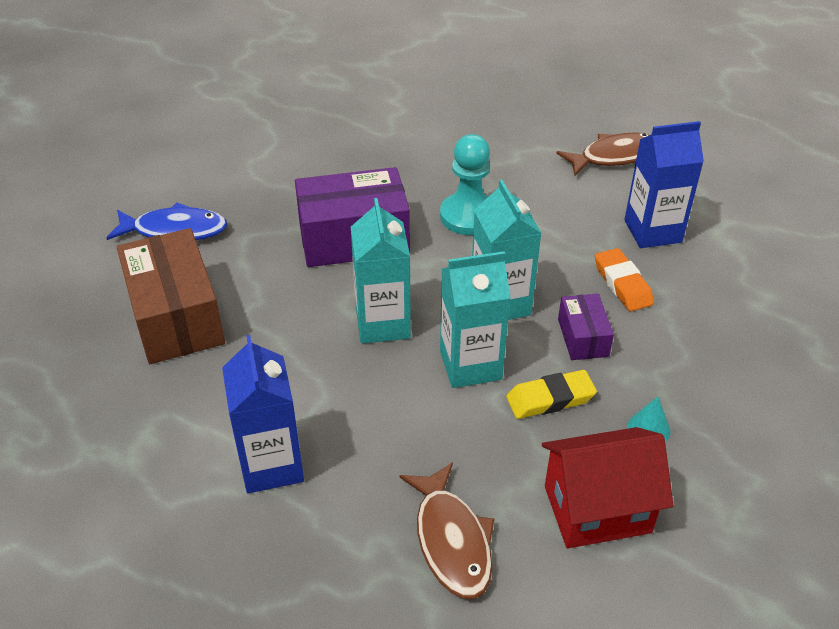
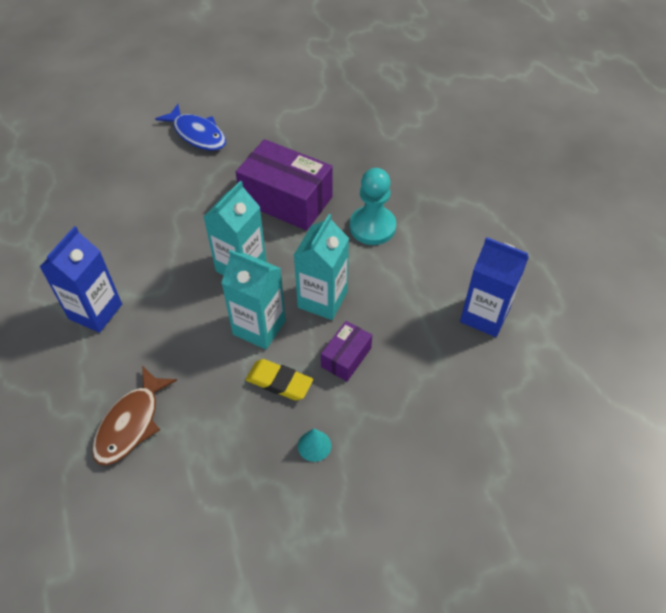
camera: 40 degrees right, 10 degrees up
(176, 316) = (143, 190): brown box -> none
(597, 509) = (225, 469): red house -> none
(615, 156) = (526, 243): brown fish -> none
(622, 284) = (416, 339): orange eraser -> none

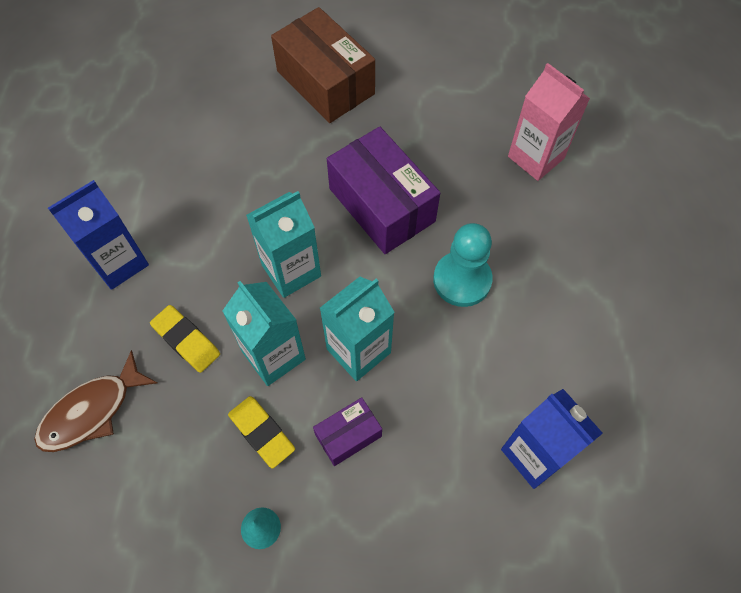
camera: 25 degrees right, 10 degrees up
(183, 344) = (186, 340): none -> yellow eraser
(197, 134) = (325, 82): blue fish -> brown box
(381, 133) = (536, 157): none -> pink carton

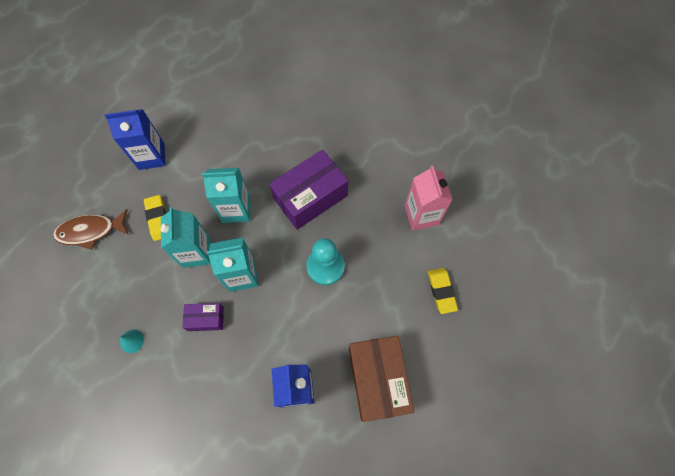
camera: 30 degrees right, 5 degrees up
(262, 433) = (164, 291): yellow eraser -> yellow eraser (441, 291)
(325, 82) = (328, 104): brown box -> brown box (377, 380)
(381, 205) = (310, 197): purple box -> purple box turned 60 degrees clockwise

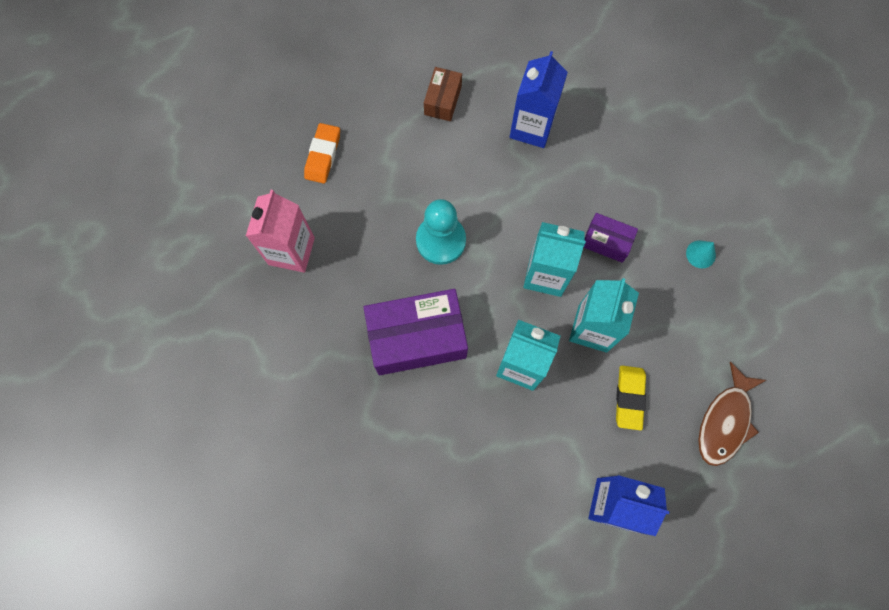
camera: 155 degrees left, 5 degrees up
(90, 231) = (725, 421): brown fish -> brown fish turned 105 degrees clockwise
(377, 380) = (443, 100): brown box -> brown box, size x0.51
(441, 291) = (323, 155): yellow eraser -> orange eraser

